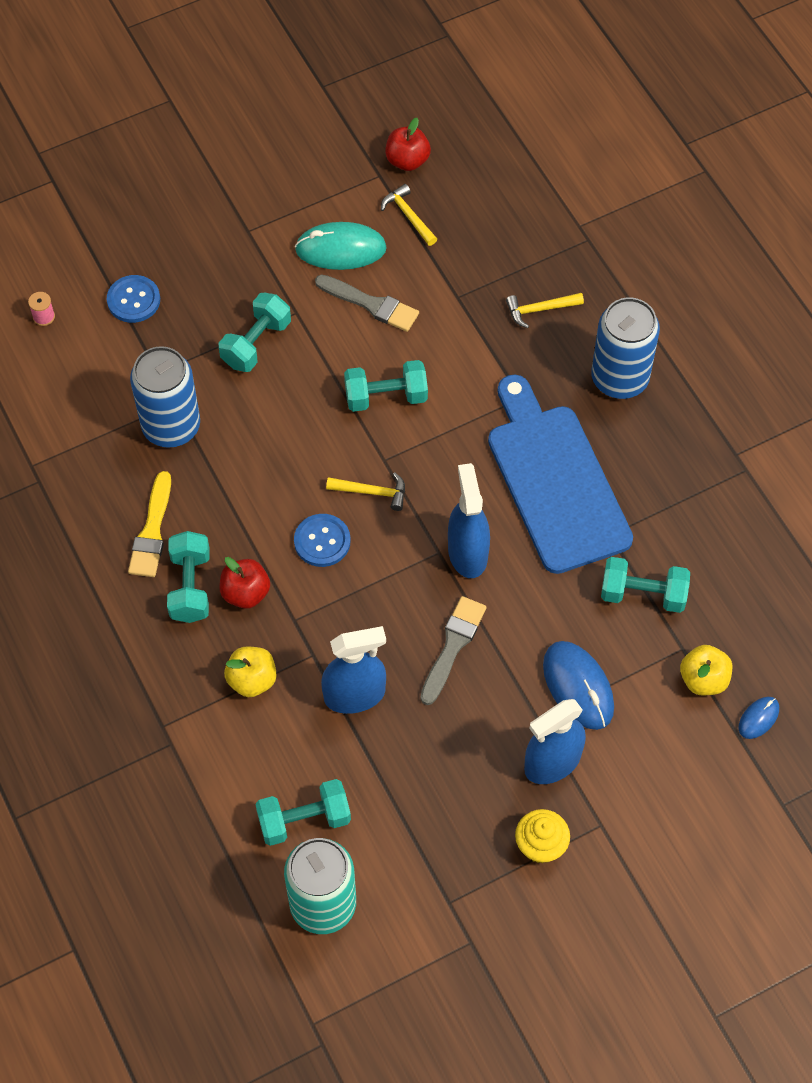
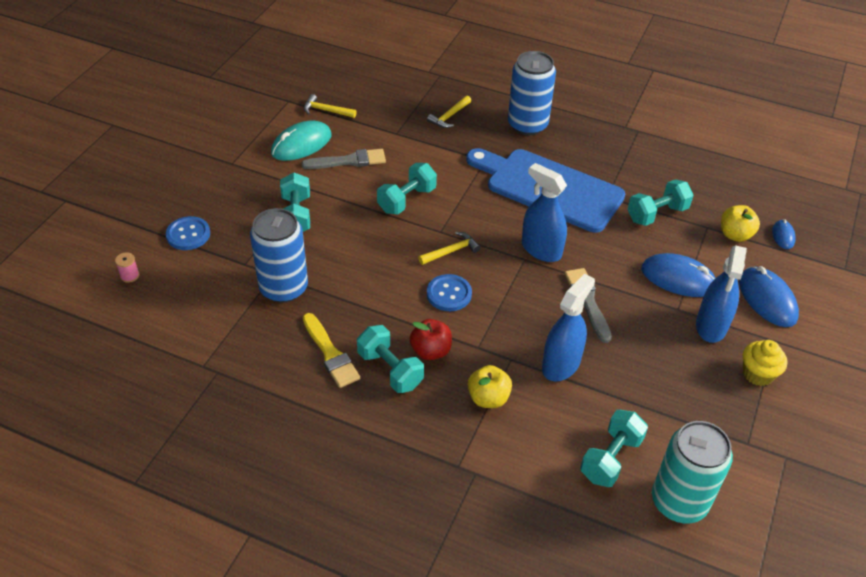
camera: 40 degrees left, 15 degrees down
(407, 160) = (298, 87): red apple -> none
(648, 777) = (767, 299): none -> blue mouse

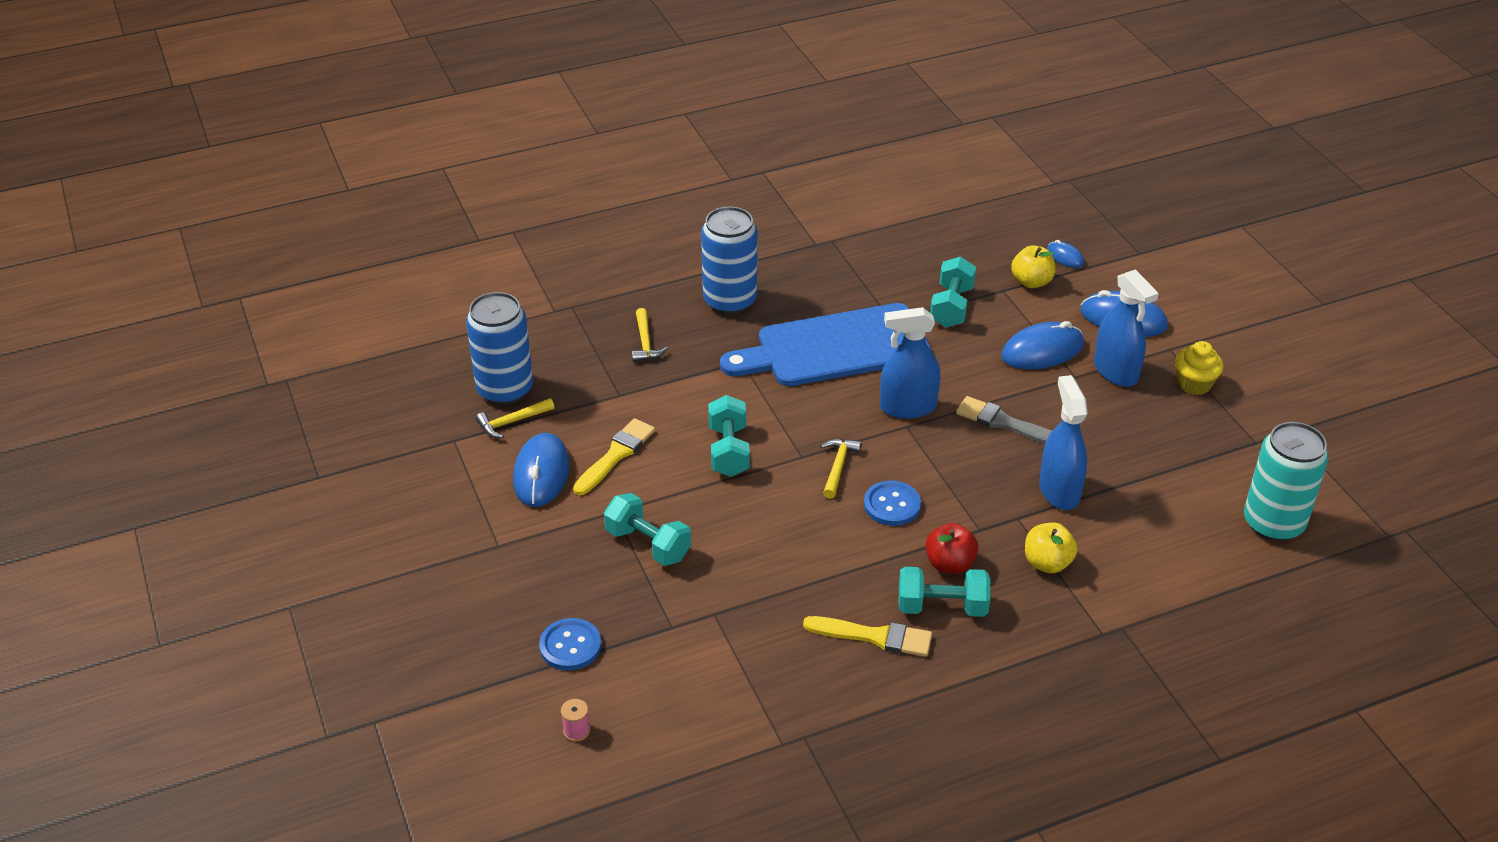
camera: 45 degrees left, 5 degrees down
(283, 288) = (744, 617): blue can -> blue can (505, 389)
(301, 144) = (541, 473): turquoise mouse -> blue mouse
(349, 161) = (616, 455): grey brush -> yellow brush
(611, 458) = (1191, 532): turquoise dumbbell -> none

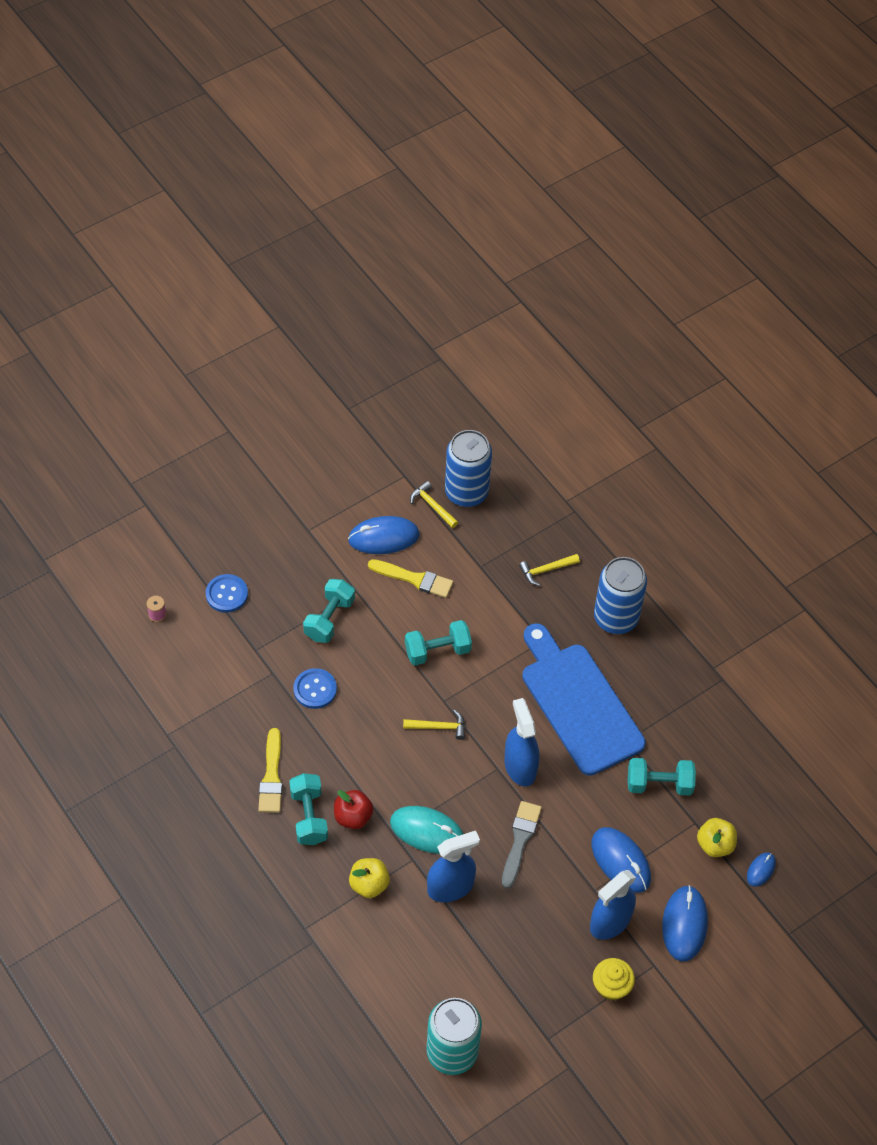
camera: 75 degrees right, 15 degrees up
(892, 505) = (406, 770): blue button -> blue button (315, 689)
(981, 499) = (427, 831): none -> turquoise mouse

